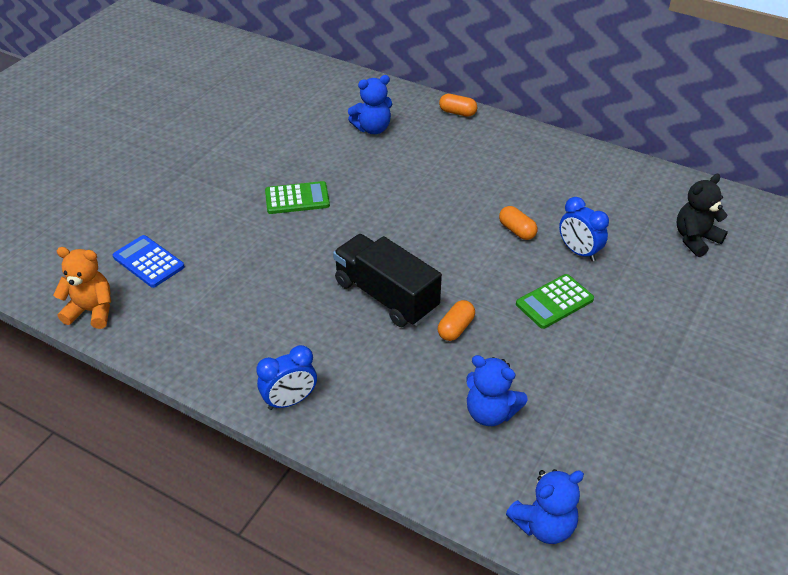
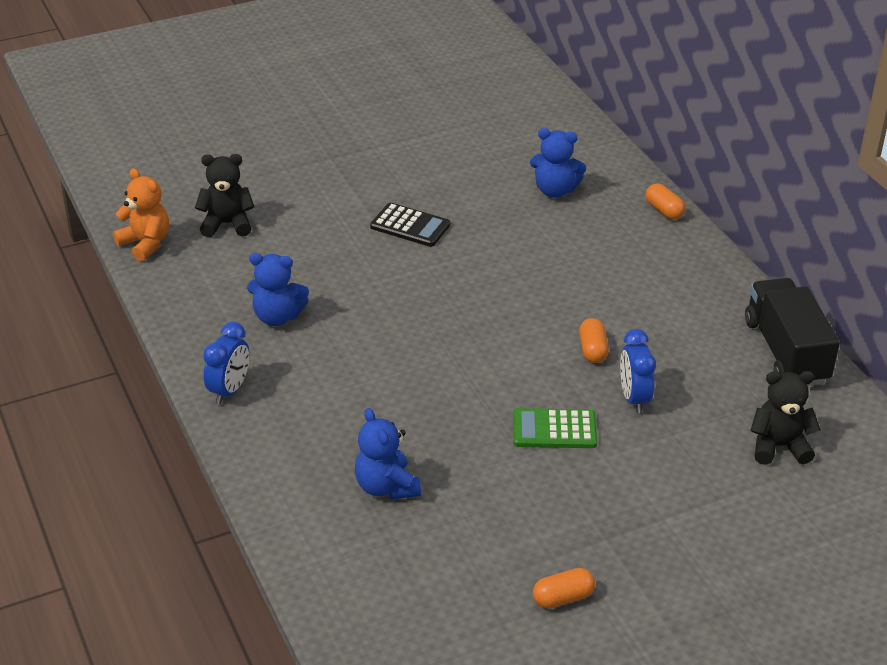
camera: 35 degrees right, 5 degrees down
(148, 262) = (227, 224): blue calculator -> black teddy bear
(290, 401) = (229, 390): blue clock -> blue clock turned 75 degrees counterclockwise
(297, 198) = (410, 226): green calculator -> black calculator
(386, 296) = (400, 348): black truck -> black truck (786, 351)
(455, 328) = (433, 405): orange capsule -> orange capsule (563, 598)
(544, 525) = (334, 592): blue teddy bear -> blue teddy bear (277, 317)

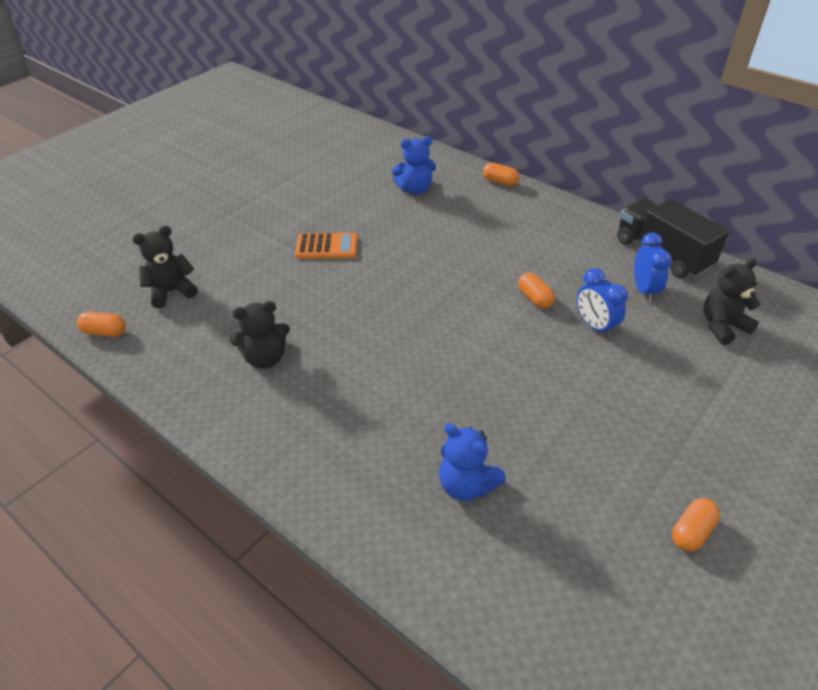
camera: 25 degrees left, 5 degrees up
(145, 244) = (105, 332): orange teddy bear -> orange capsule
(229, 390) = (263, 445): blue clock -> blue clock (644, 290)
(277, 317) = (265, 358): blue teddy bear -> black teddy bear
(410, 226) = (327, 247): black calculator -> orange calculator
(554, 429) = (559, 375): green calculator -> none

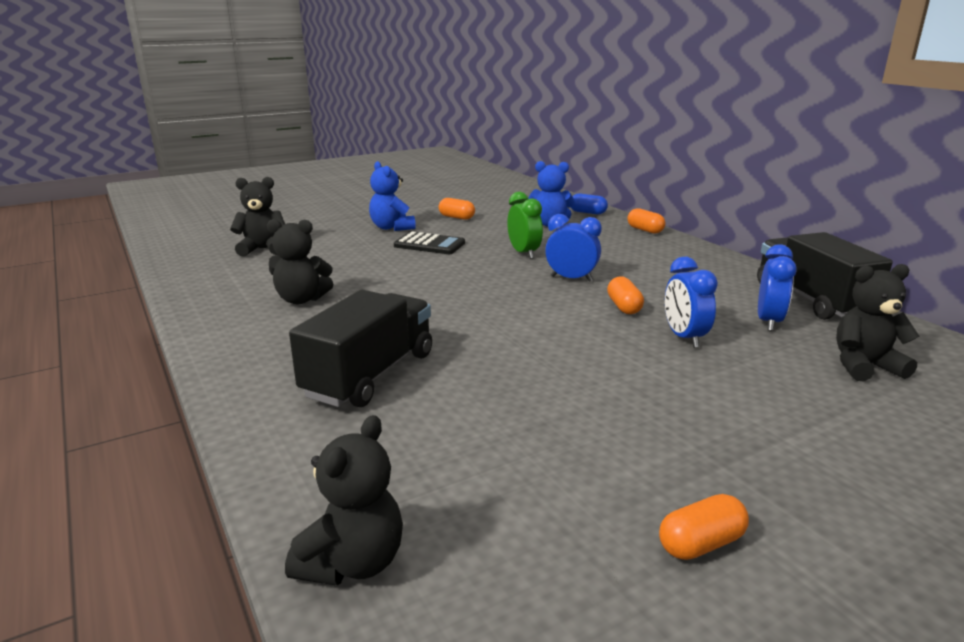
camera: 20 degrees right, 20 degrees down
(105, 332) = (182, 262): orange capsule -> orange capsule (456, 217)
(327, 247) = (429, 244): orange calculator -> black calculator
(390, 439) = (370, 375): none -> black truck
(417, 241) = (524, 253): none -> green clock
(438, 163) = (587, 212): none -> blue capsule
(466, 485) = (422, 427): blue teddy bear -> blue teddy bear (392, 228)
(476, 269) = (571, 279): none -> blue clock
(500, 624) = (353, 562): none -> black teddy bear

